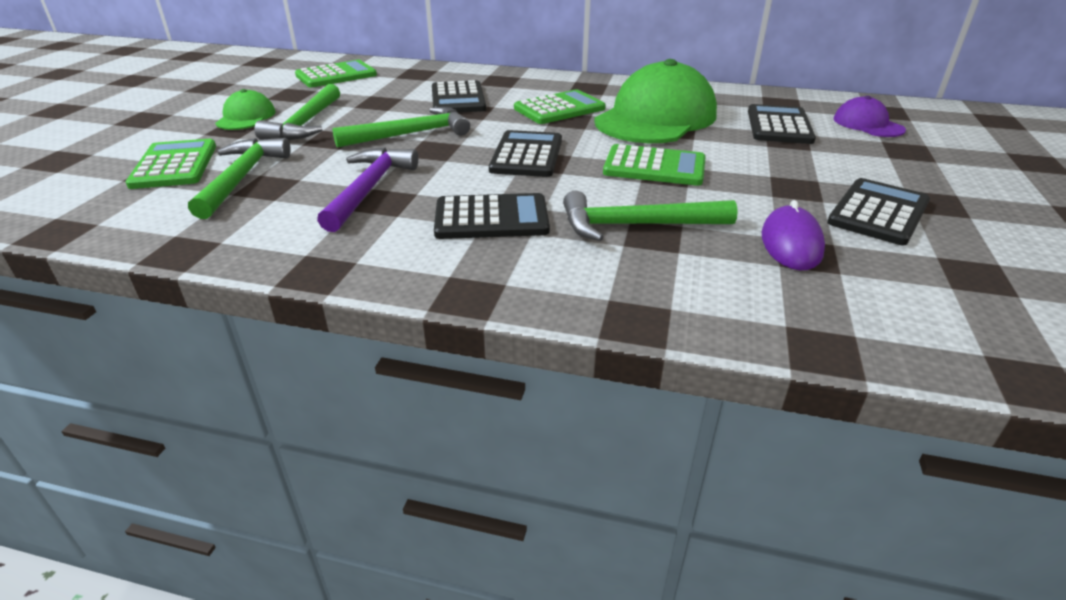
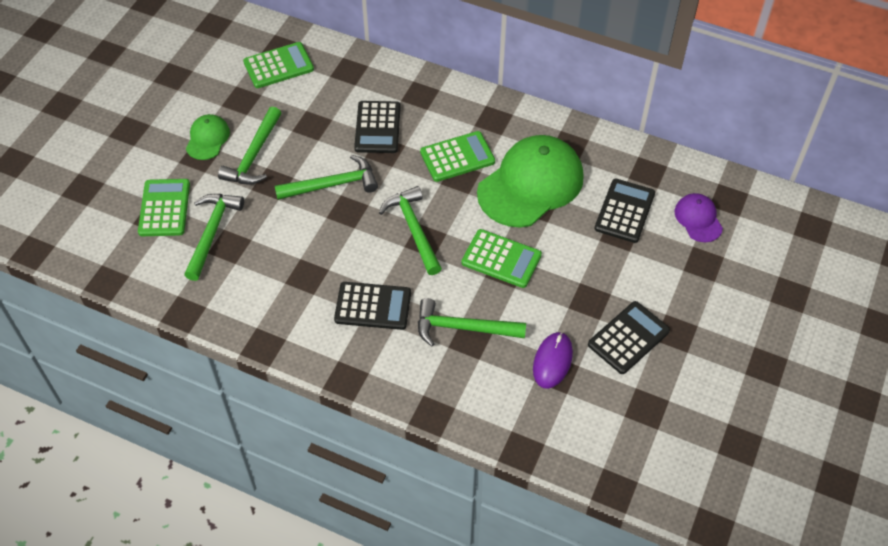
camera: 10 degrees right, 20 degrees up
(369, 189) = (297, 259): purple hammer -> none
(527, 155) = (413, 229): black calculator -> green hammer

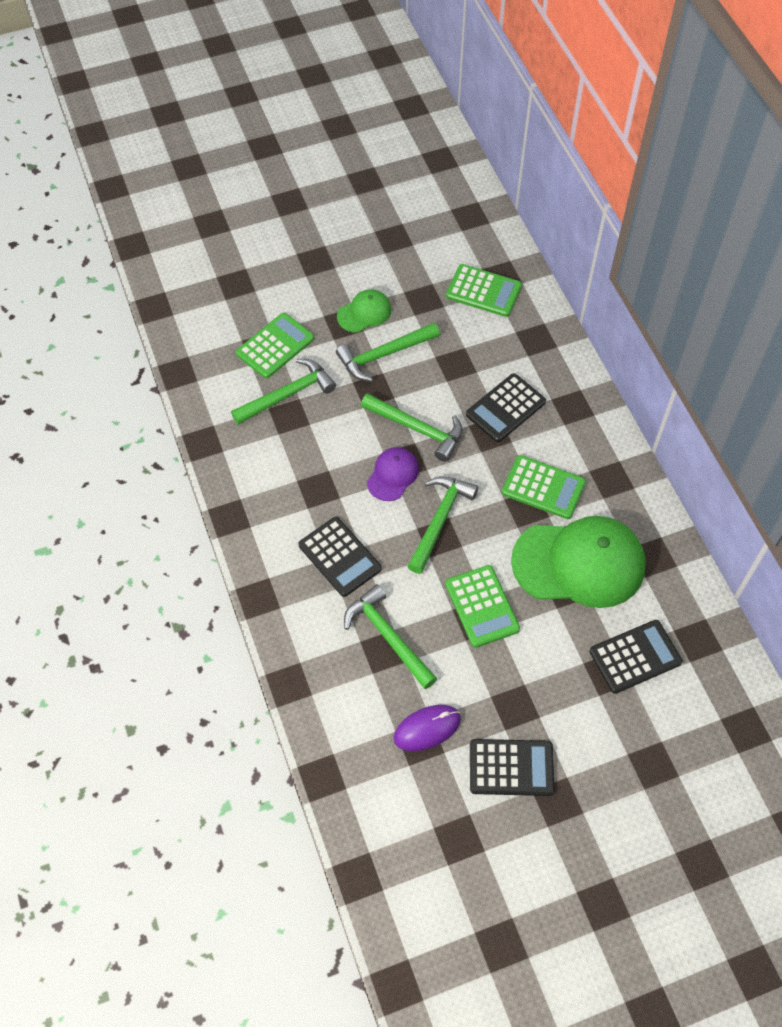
camera: 45 degrees right, 5 degrees up
(698, 219) = (695, 722): purple cap -> purple cap (393, 475)

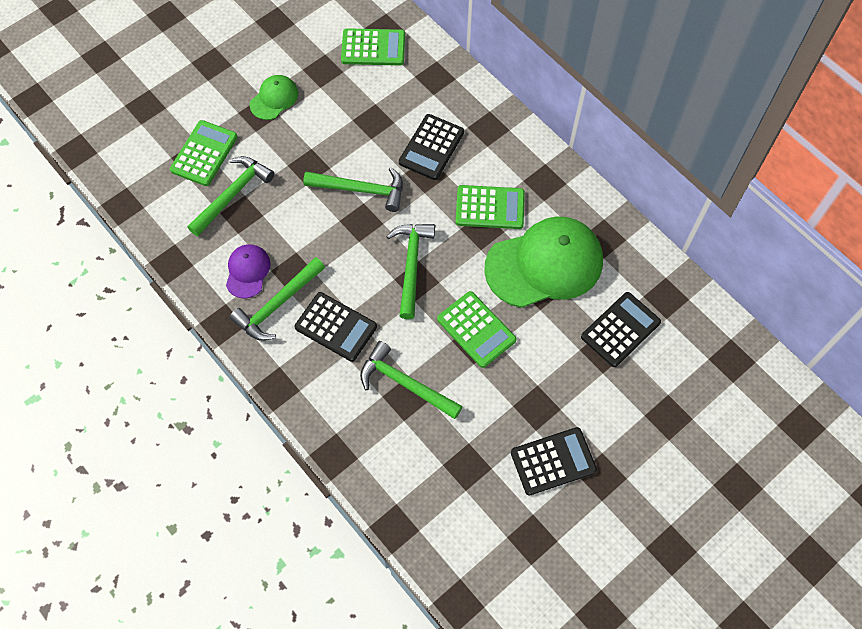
camera: 20 degrees left, 5 degrees up
(383, 355) = (306, 132): green hammer -> green hammer (277, 305)
(393, 475) = (355, 238): purple cap -> purple cap (247, 271)
(427, 728) = (469, 453): purple mouse -> none

